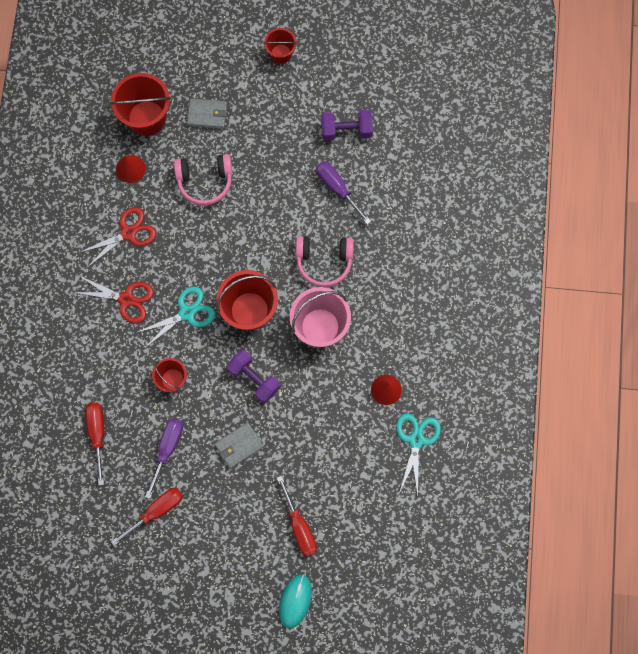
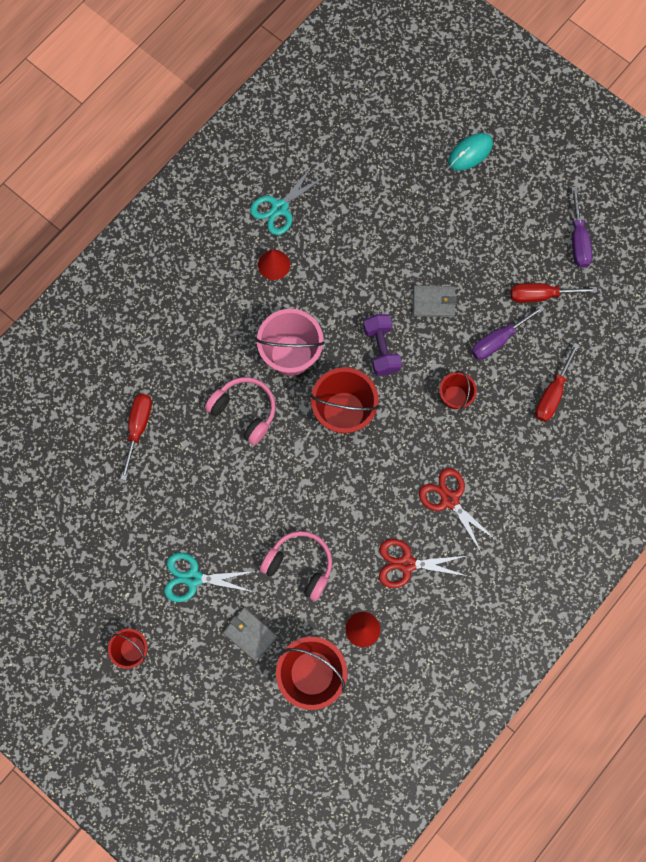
camera: 145 degrees left, 0 degrees up
(187, 313) = (402, 448): turquoise scissors -> turquoise scissors (193, 578)
(299, 526) = (427, 206): red screwdriver -> red screwdriver (138, 428)
(337, 189) = (181, 471): purple screwdriver -> purple screwdriver (578, 240)
(346, 130) = (130, 523): purple dumbbell -> none

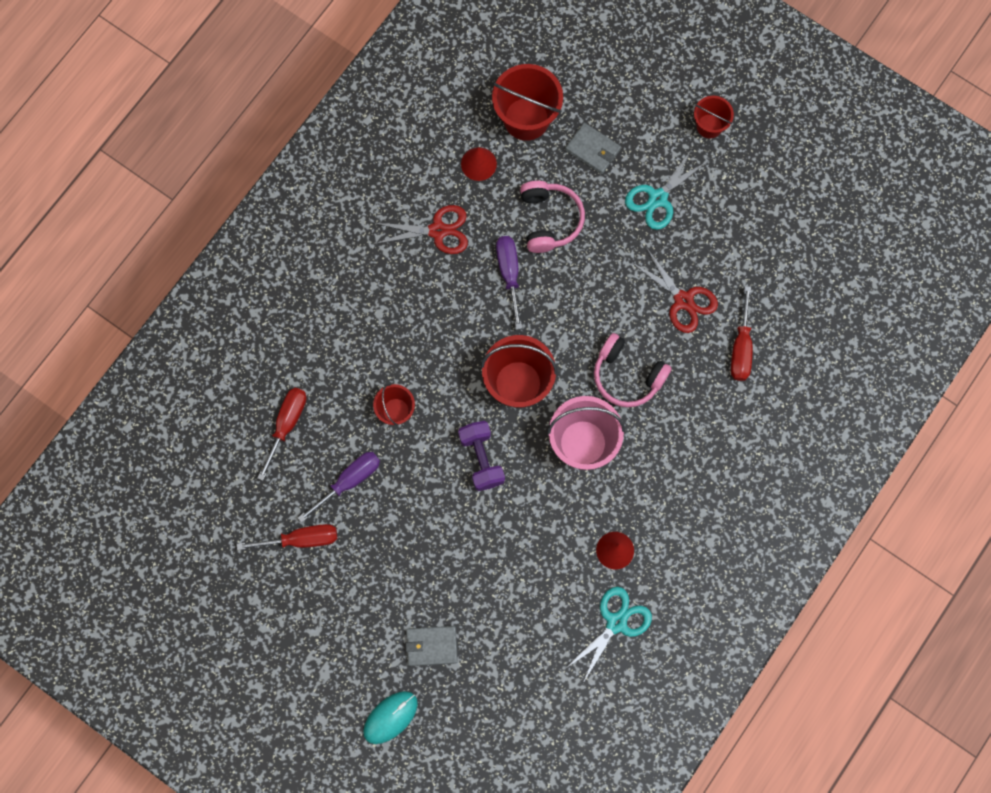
camera: 175 degrees right, 0 degrees up
(193, 578) = (658, 198): turquoise scissors -> turquoise scissors turned 135 degrees clockwise
(299, 565) = (549, 220): pink headphones -> pink headphones turned 120 degrees counterclockwise
(433, 302) = (425, 520): grey wallet -> grey wallet (431, 646)
(449, 499) = (396, 299): red scissors -> red scissors (683, 300)
(578, 240) = (257, 613): purple screwdriver -> purple screwdriver (509, 274)

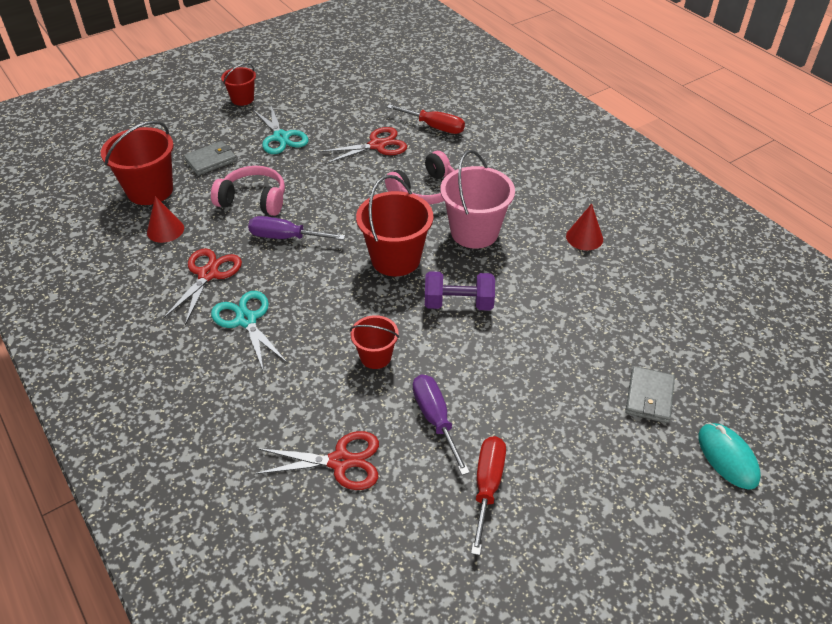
camera: 70 degrees left, 30 degrees down
(287, 425) = (340, 461): red screwdriver -> red scissors
(616, 623) = (655, 254): turquoise scissors -> turquoise scissors (246, 320)

